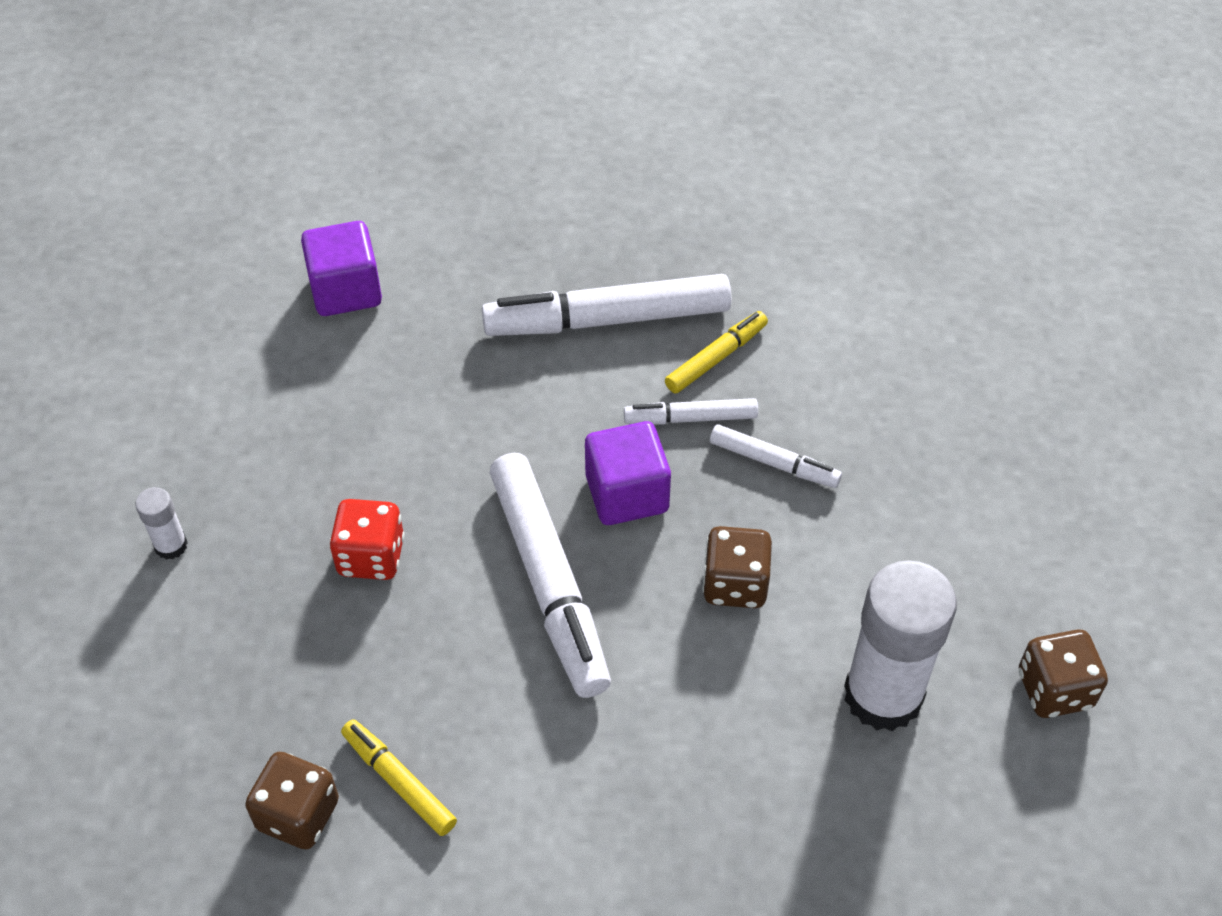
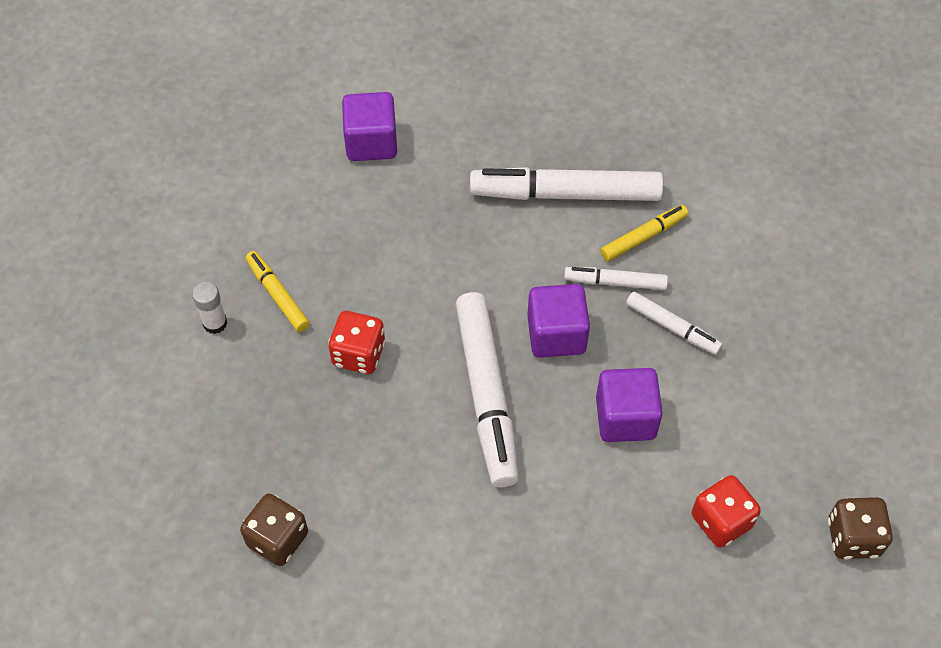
camera: 10 degrees right, 5 degrees up
(399, 781) = (353, 527): yellow marker -> yellow marker (278, 295)
(735, 584) = (625, 418): brown dice -> purple cube
(883, 695) = (721, 521): white glue stick -> red dice

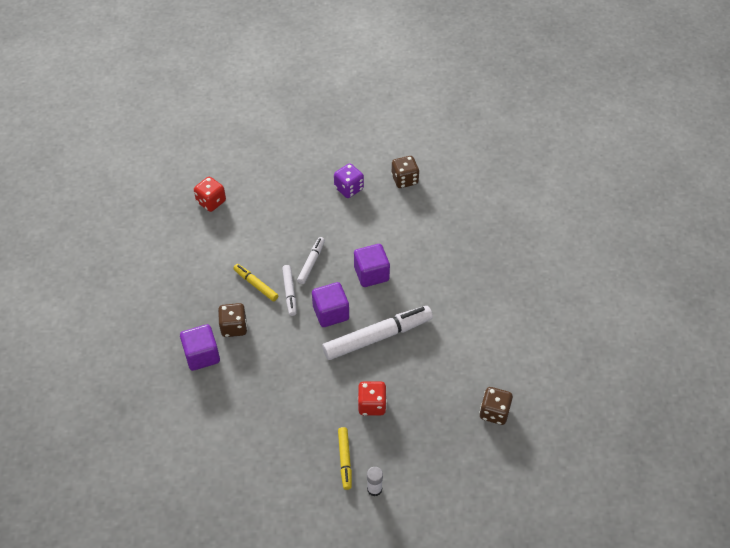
camera: 105 degrees left, 5 degrees down
(278, 295) = (345, 460): yellow marker -> yellow marker turned 45 degrees counterclockwise
(371, 142) = (216, 440): purple cube -> purple cube (202, 355)
(565, 193) = (234, 327): white marker -> brown dice
(721, 521) = (414, 228): red dice -> red dice (211, 202)
(843, 428) = (349, 188): none -> purple dice

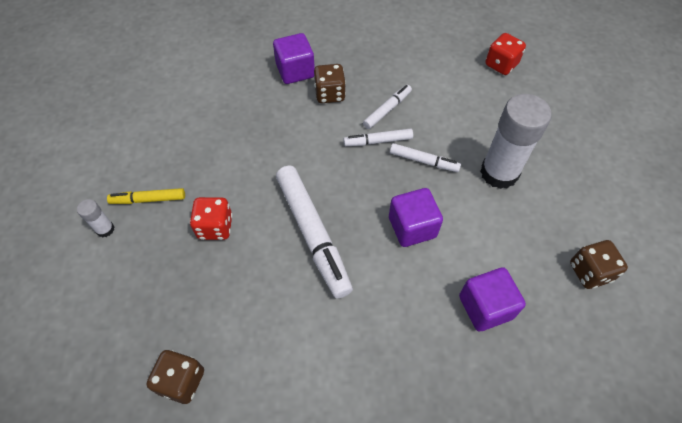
camera: 90 degrees right, 5 degrees up
(256, 285) = (387, 110): yellow marker -> white marker
(324, 217) = (499, 173): none -> white glue stick
(331, 313) = (349, 183): purple cube -> purple cube (485, 307)
(349, 188) = (554, 200): purple dice -> none

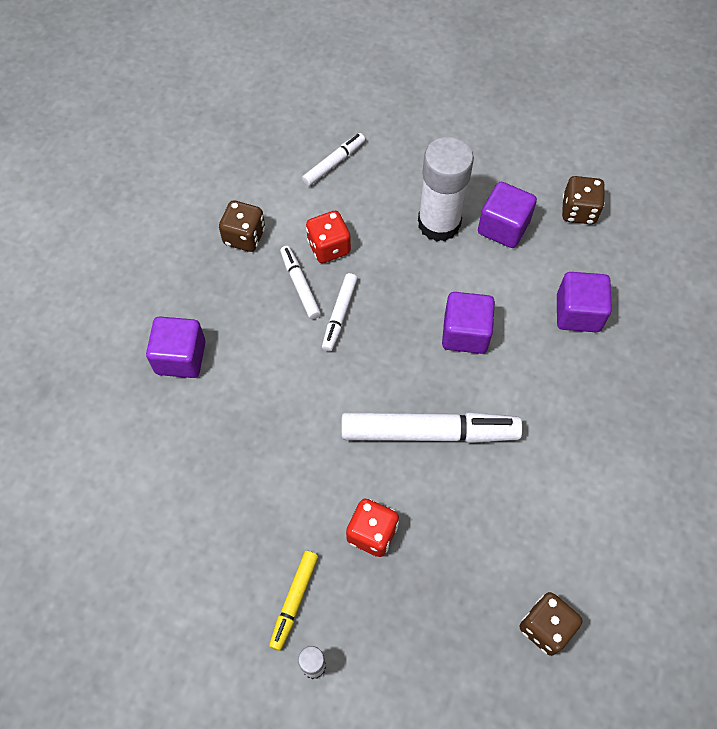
camera: 65 degrees left, 5 degrees up
(330, 94) = (241, 334): brown dice -> brown dice (244, 237)
(423, 161) = (389, 283): white marker -> white marker (334, 163)
(501, 65) = (299, 144): red dice -> red dice (329, 247)
(529, 219) = (503, 227): none -> purple cube

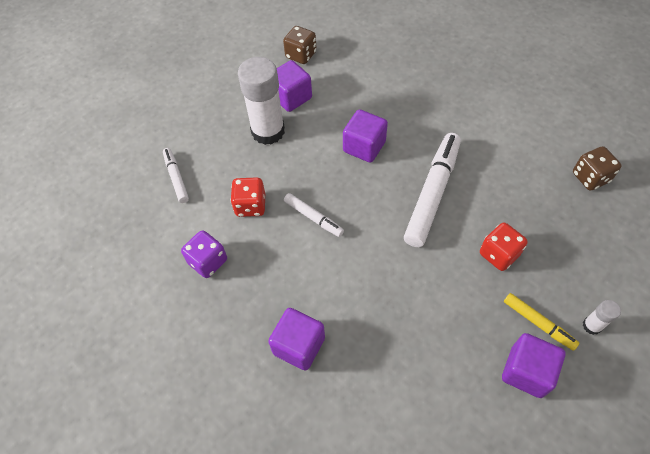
camera: 65 degrees left, 5 degrees down
(244, 237) = (208, 261): brown dice -> purple dice
(300, 285) = (274, 236): white marker -> none
(578, 313) = (376, 83): purple cube -> purple cube (526, 372)

